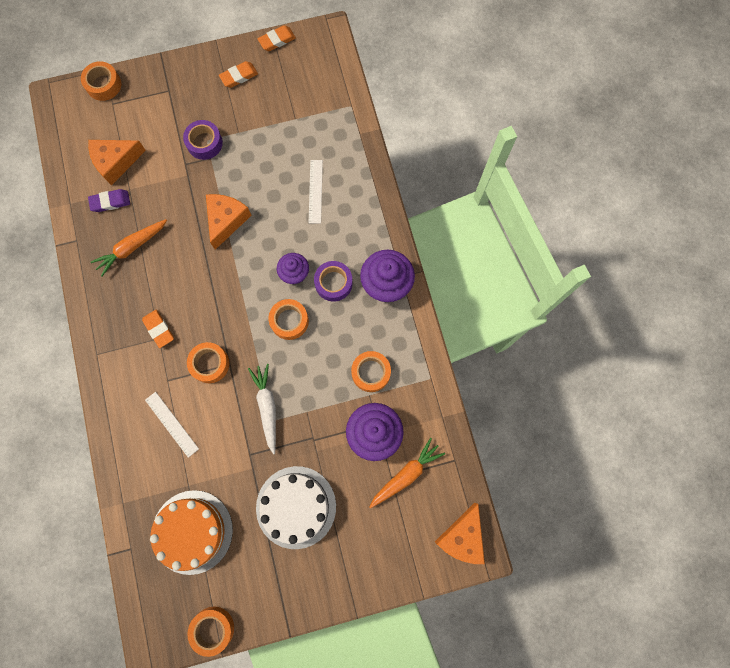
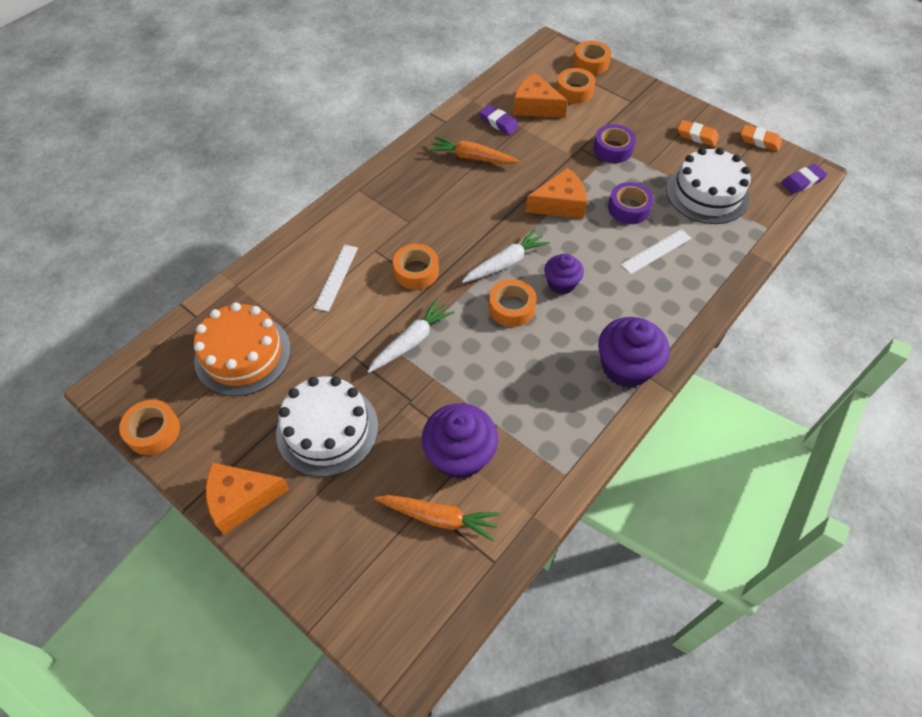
camera: 55 degrees right, 20 degrees down
(159, 329) = (417, 217): orange eraser -> none
(249, 297) = (505, 263): none -> white carrot
(294, 116) = (707, 193): none -> white cake
(332, 48) = (802, 182): none -> purple eraser
(333, 283) = (582, 321): purple tape -> purple tape (629, 208)
(371, 372) = (521, 411): orange tape -> orange tape (574, 91)
(462, 537) = (410, 631): orange cheese -> orange cheese (241, 499)

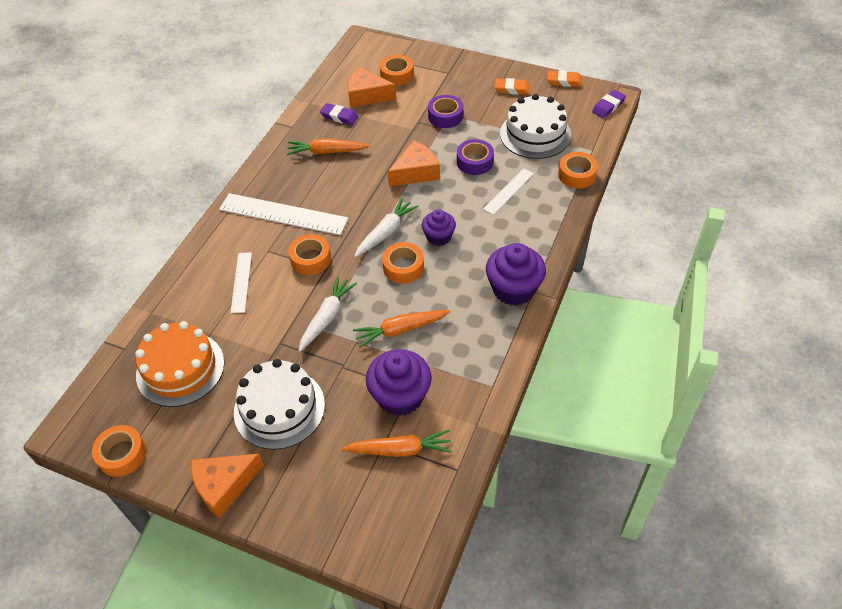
camera: 15 degrees left, 5 degrees down
(404, 214) = (283, 214): none -> white ruler
(485, 378) = (400, 330): none -> orange carrot
(591, 63) = (403, 48): orange tape -> orange tape (577, 175)

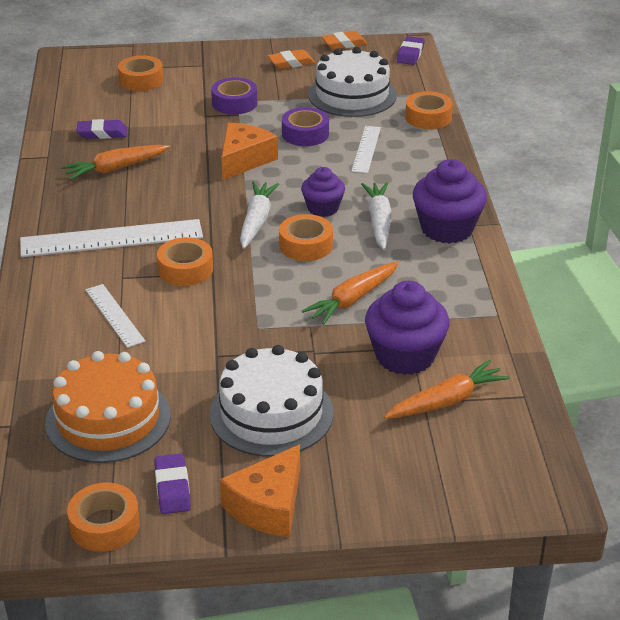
camera: 30 degrees left, 15 degrees down
(179, 443) = (172, 488): none -> purple eraser
(327, 317) = (254, 315): white carrot -> white carrot (379, 221)
(367, 95) = (120, 106): orange cheese -> none

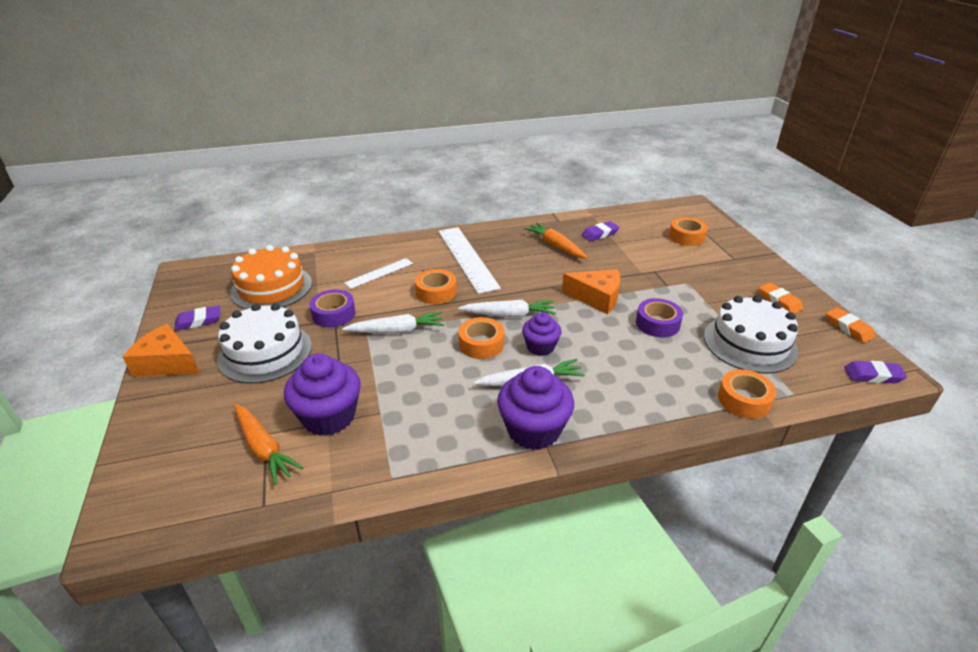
camera: 80 degrees right, 0 degrees up
(102, 133) = (600, 234): purple eraser -> purple eraser turned 75 degrees clockwise
(105, 525) = (174, 302): orange tape -> none
(234, 103) = (683, 281): purple tape -> purple tape (333, 314)
(260, 304) = (397, 331): none -> white carrot
(353, 300) = (407, 378): orange carrot -> none
(366, 149) = (653, 362): white ruler -> none

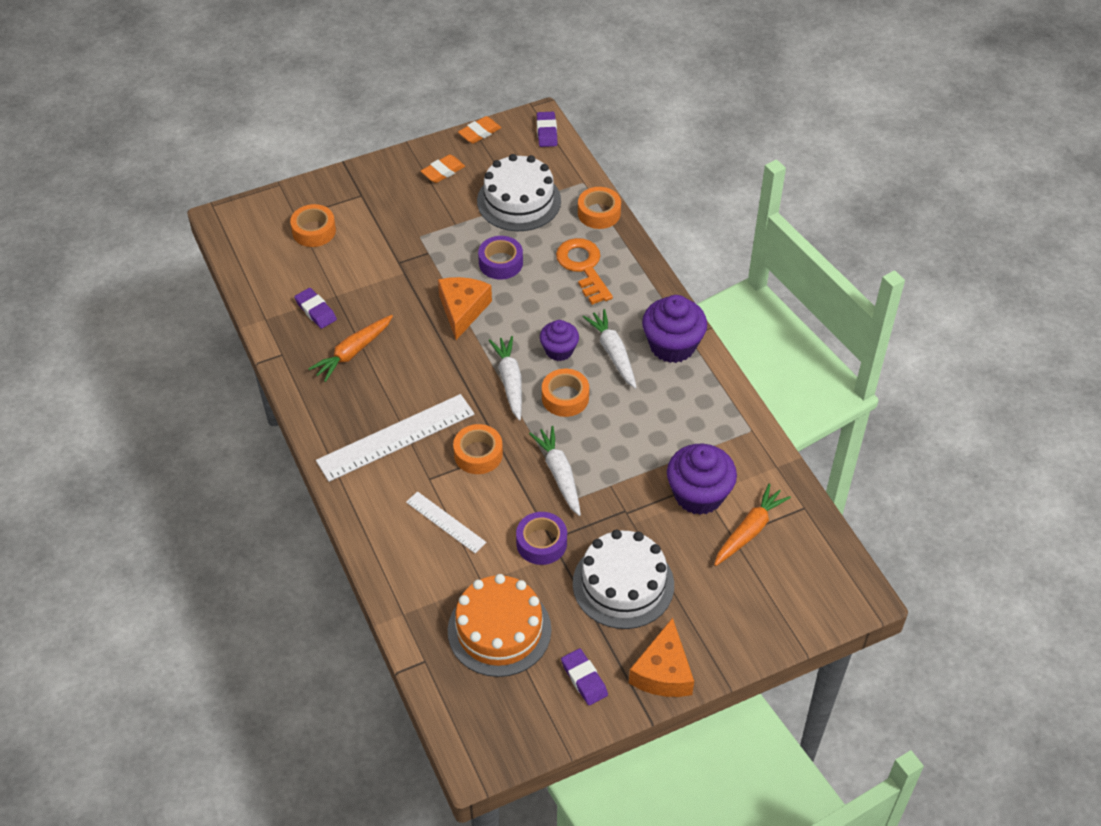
camera: 100 degrees left, 15 degrees up
(655, 377) = (583, 267): none -> orange key

